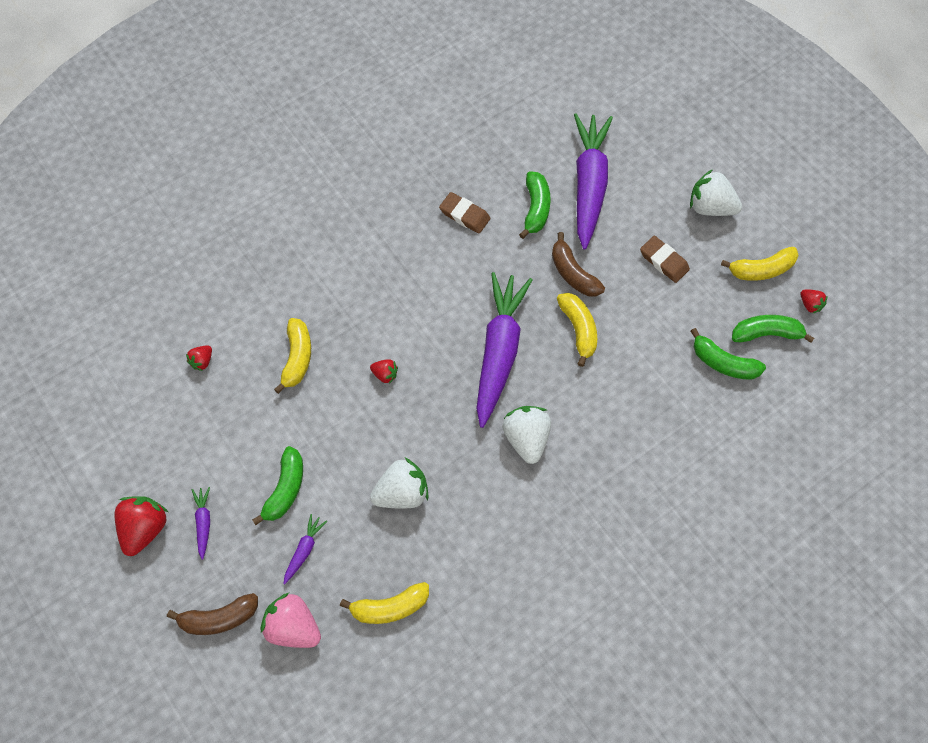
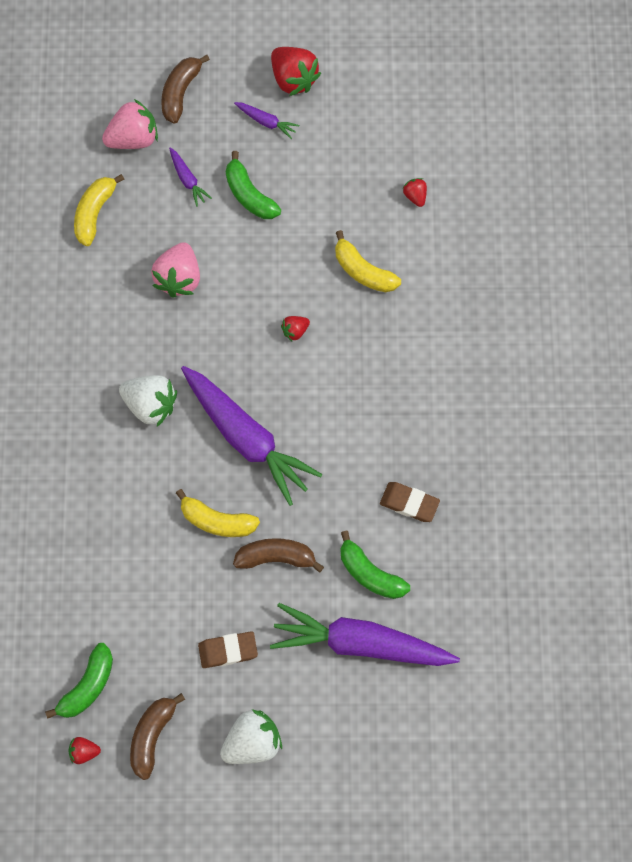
camera: 125 degrees right, 5 degrees up
(402, 493) = (179, 278): white strawberry -> pink strawberry
(464, 215) = (409, 503): brown eraser -> brown eraser turned 45 degrees clockwise
(589, 185) = (361, 644): purple carrot -> purple carrot turned 150 degrees clockwise
(723, 363) = (90, 624): green banana -> none
(761, 269) = (152, 736): yellow banana -> brown banana

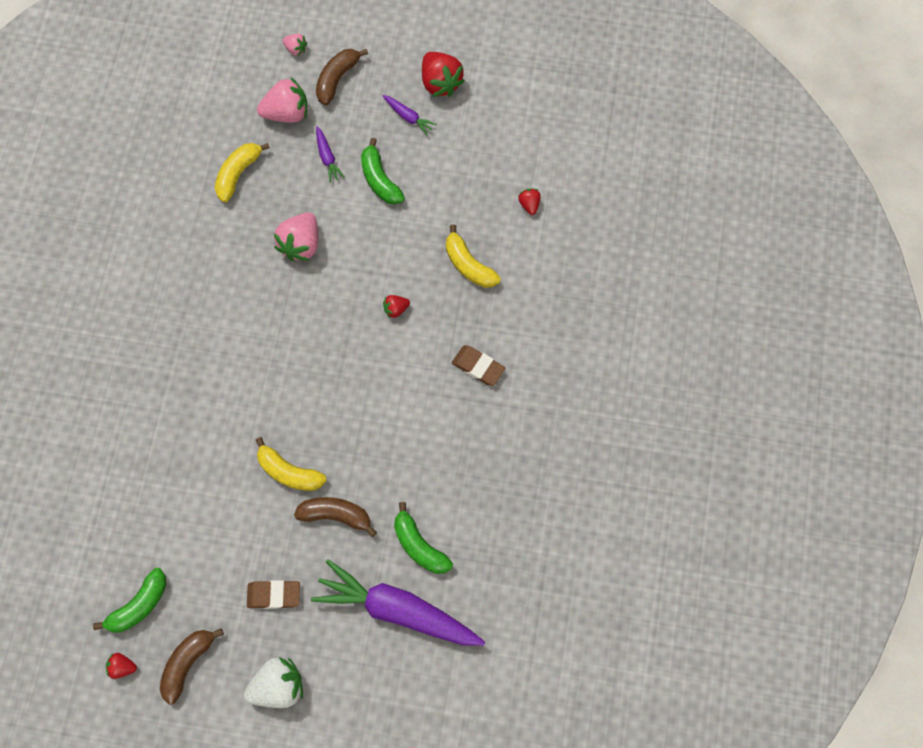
camera: 10 degrees right, 0 degrees up
(128, 66) = (295, 49): none -> pink strawberry
(150, 405) = (251, 355): white strawberry -> none
(246, 438) = (332, 400): purple carrot -> none
(409, 503) = (468, 486): brown eraser -> brown eraser (478, 367)

